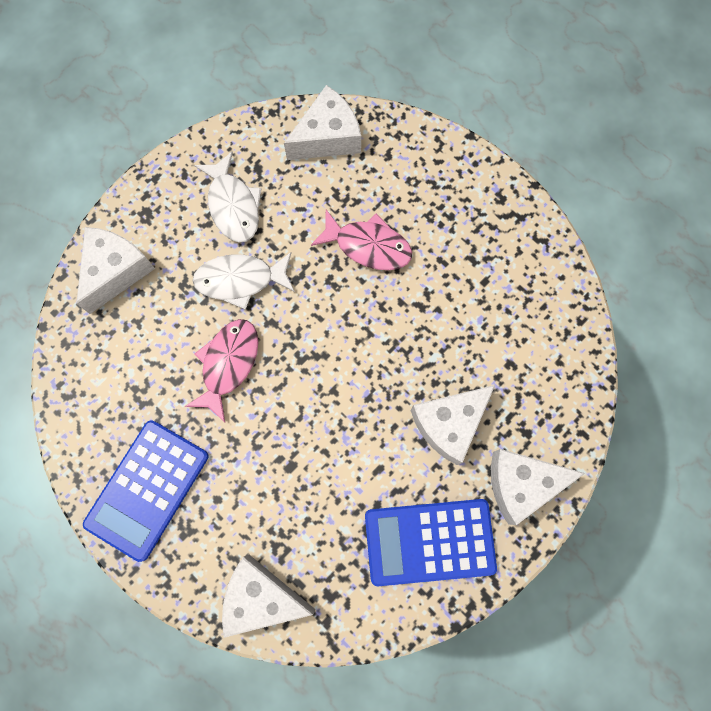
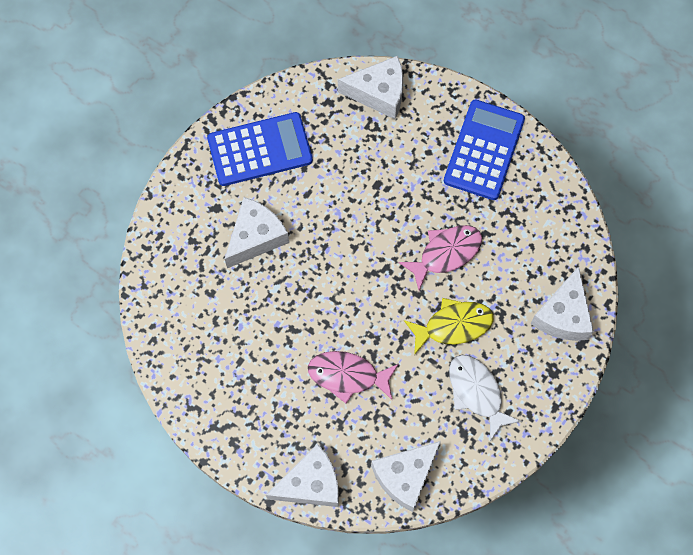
camera: 170 degrees right, 5 degrees down
(228, 364) = (446, 253): pink fish -> pink fish turned 135 degrees counterclockwise
(240, 280) = (453, 325): white fish -> yellow fish
(521, 484) = (193, 202): white cheese -> white cheese (311, 484)

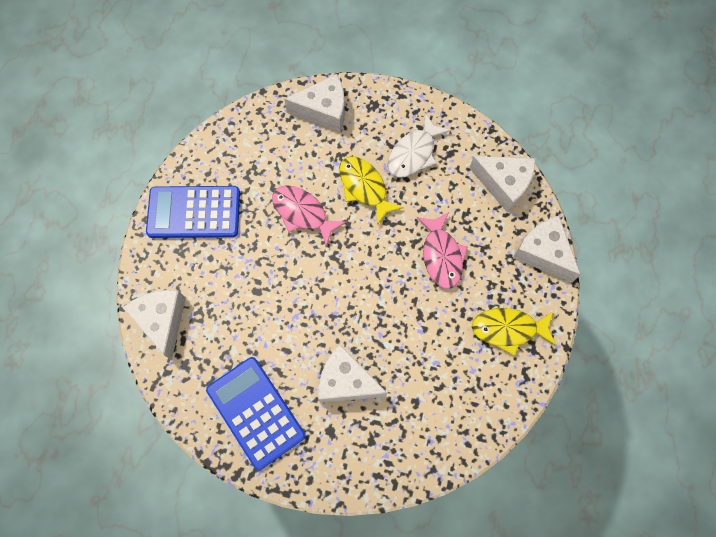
camera: 110 degrees left, 0 degrees up
(244, 411) = (508, 329): none -> yellow fish

